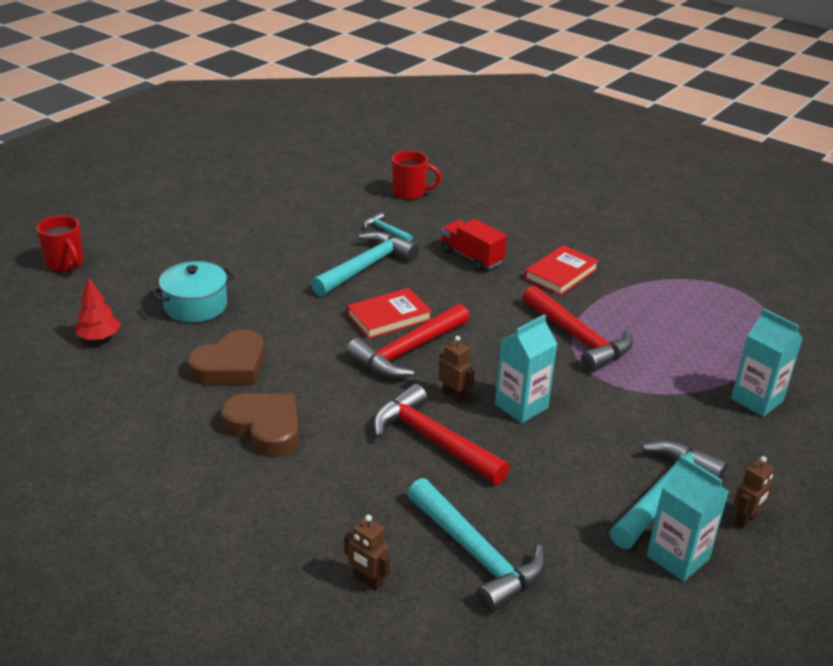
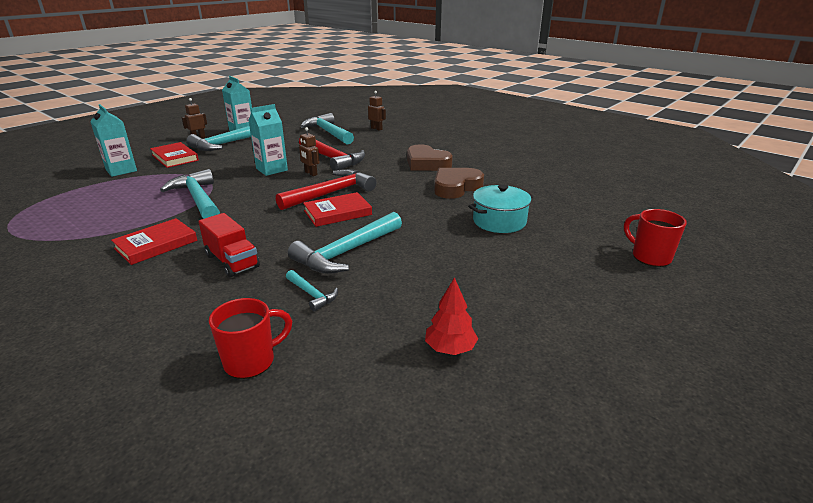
camera: 175 degrees left, 5 degrees down
(99, 337) = (560, 202): red tree -> red tree (450, 348)
(410, 193) = (251, 361): red mug -> red mug turned 135 degrees clockwise
(578, 338) = (198, 199): red hammer -> turquoise hammer
(712, 439) = (175, 157): none -> red book

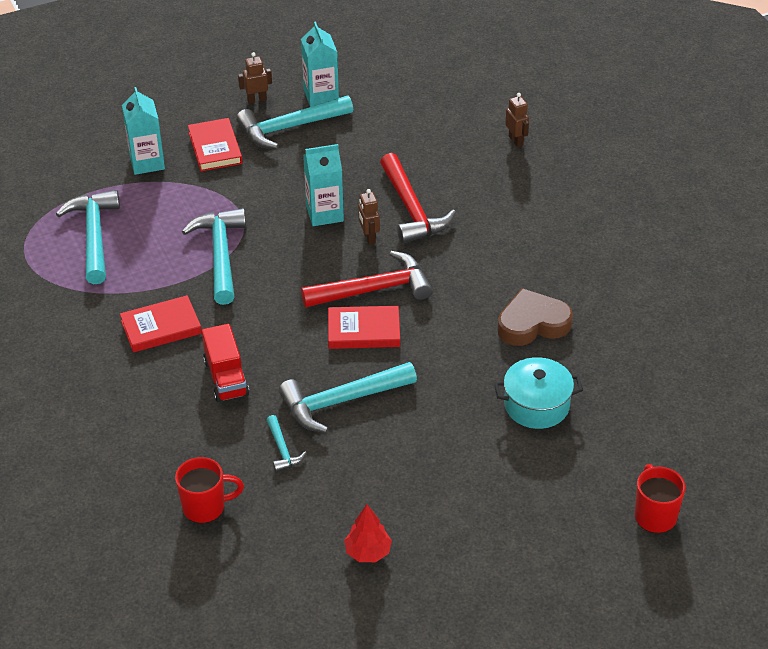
camera: 25 degrees right, 15 degrees up
(328, 133) = (440, 134): turquoise hammer -> turquoise hammer (94, 236)
(426, 163) = (530, 258): brown heart -> none

